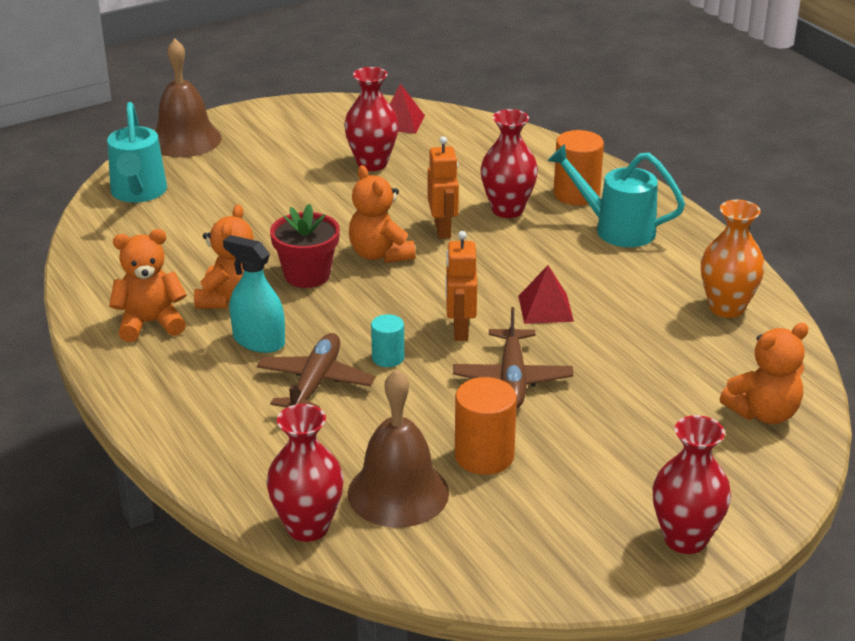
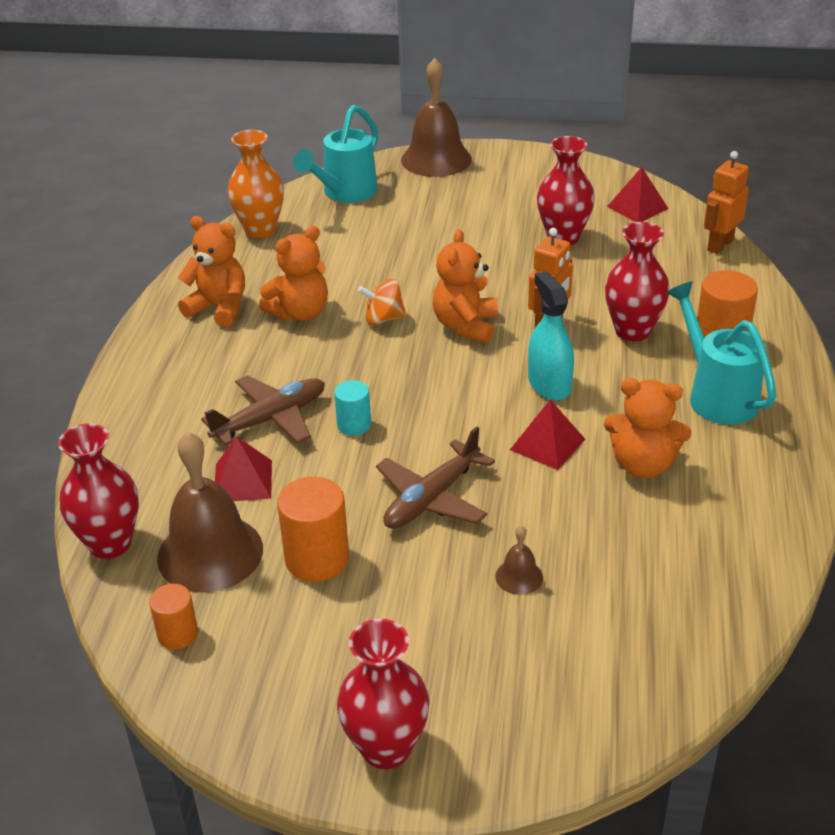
camera: 40 degrees right, 5 degrees up
(259, 341) = (275, 360): turquoise spray bottle -> turquoise spray bottle (549, 384)
(307, 275) = (383, 319): red flower pot -> orange spinning top
(354, 434) = (243, 481): none -> red pyramid
(449, 554) = (177, 634): none -> orange cylinder
(460, 330) = (445, 428): orange robot -> orange robot (720, 245)
(634, 398) = (519, 576): none -> brown bell
(726, 308) = (731, 531): orange vase -> orange vase (260, 229)
(763, 413) = (628, 664): orange teddy bear -> orange teddy bear (642, 465)

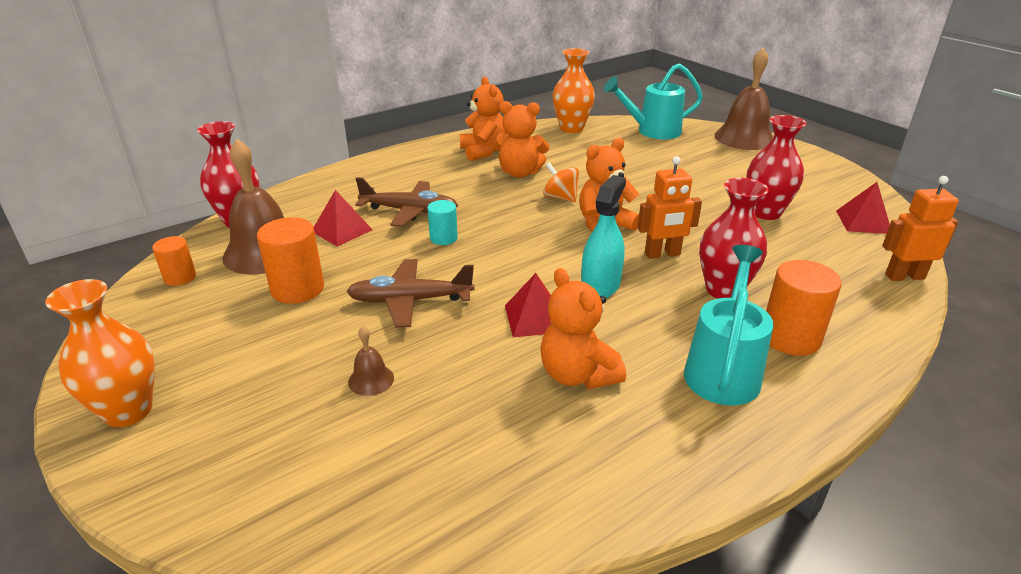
camera: 45 degrees right, 5 degrees down
(386, 748) = (128, 411): red vase -> orange vase

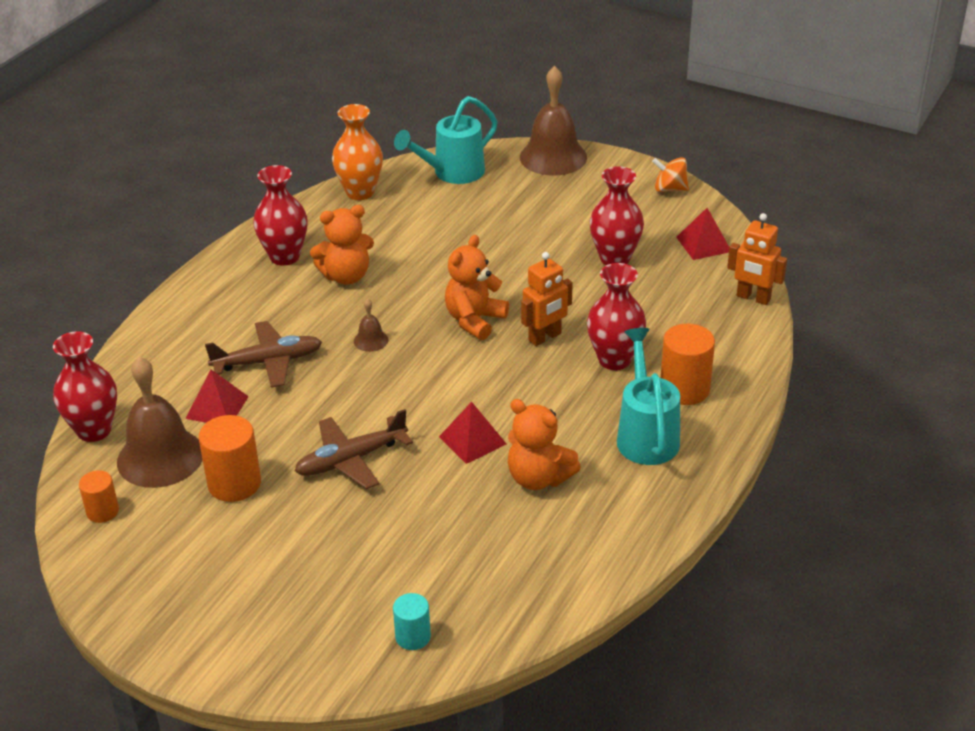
camera: 25 degrees left, 5 degrees up
(128, 411) = (197, 636): orange vase -> none
(371, 380) = (377, 540): brown bell -> brown bell (371, 340)
(443, 238) = (329, 384): turquoise cylinder -> turquoise cylinder (413, 637)
(483, 151) = (284, 256): orange teddy bear -> red vase
(560, 197) = (410, 298): orange spinning top -> orange spinning top (669, 189)
(600, 286) = (509, 389): turquoise spray bottle -> none
(904, 276) = (753, 298): orange robot -> orange robot turned 120 degrees counterclockwise

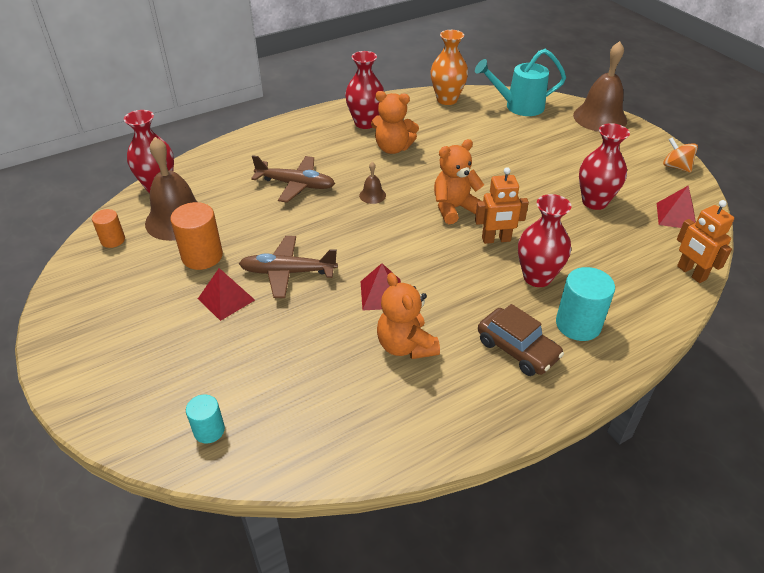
camera: 30 degrees right, 5 degrees up
(217, 407) = (239, 201): red pyramid -> red pyramid (226, 299)
(646, 435) = (517, 349): turquoise watering can -> brown car
(684, 389) = (578, 324): orange cylinder -> turquoise cylinder

